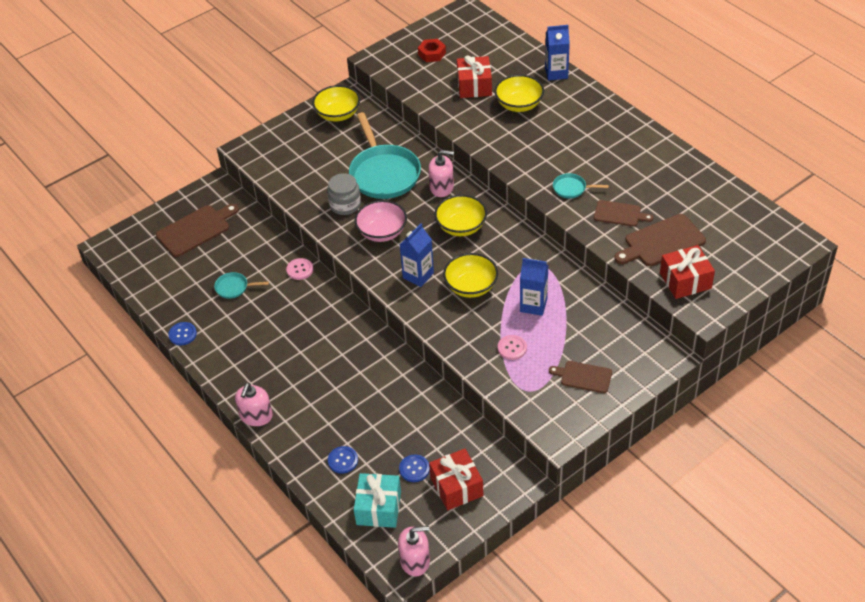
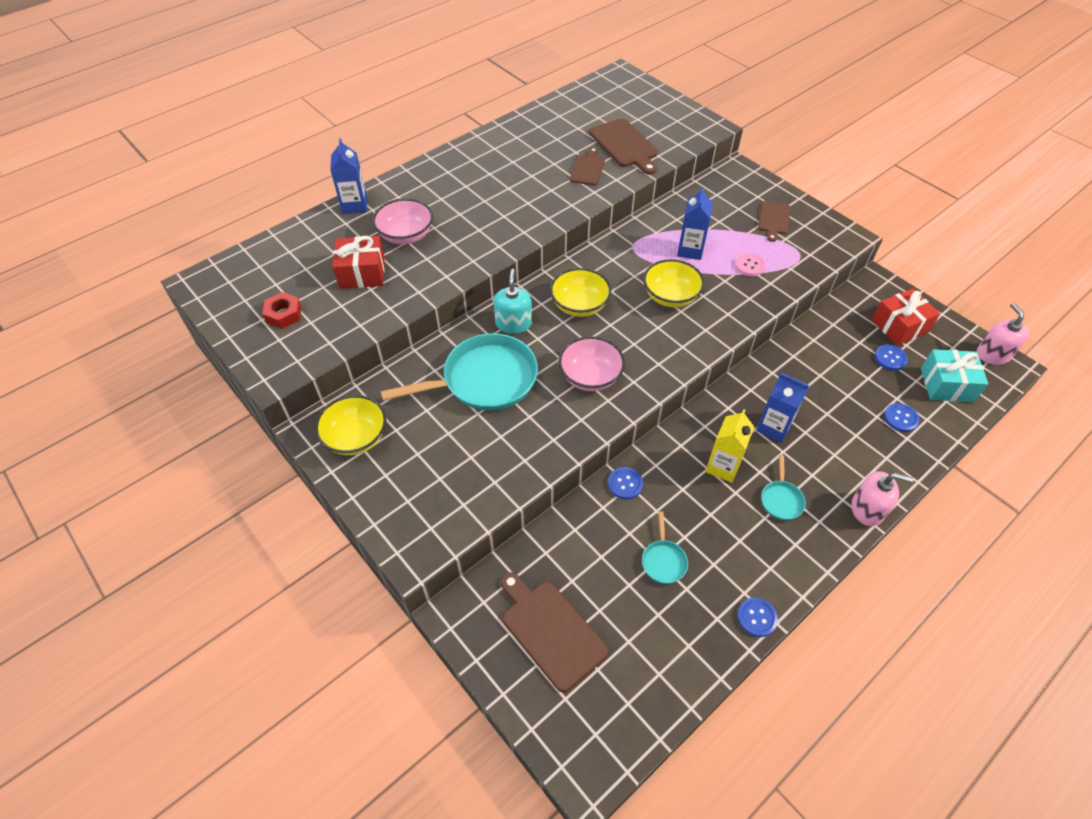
camera: 95 degrees left, 5 degrees up
(300, 270) = (625, 484): pink button -> blue button
(307, 329) = (723, 466): none -> yellow carton
(345, 205) = (541, 417): grey jar -> none
(418, 275) = (659, 340): blue carton -> blue carton (773, 427)
(441, 187) = (513, 323): pink soap dispenser -> turquoise soap dispenser
(519, 105) = (406, 235): yellow bowl -> pink bowl
(572, 188) = (550, 198): turquoise pan -> turquoise pan (781, 499)
(685, 280) = (673, 135): red gift -> none

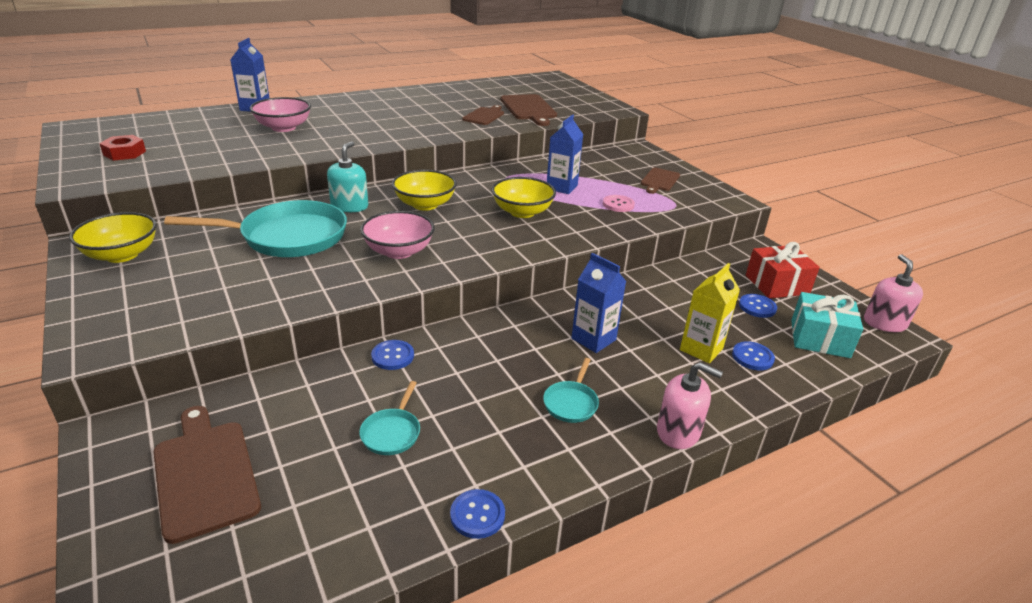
camera: 10 degrees right, 20 degrees down
(362, 273) = (222, 141): red gift -> none
(723, 466) = (515, 361): yellow carton -> yellow carton (701, 349)

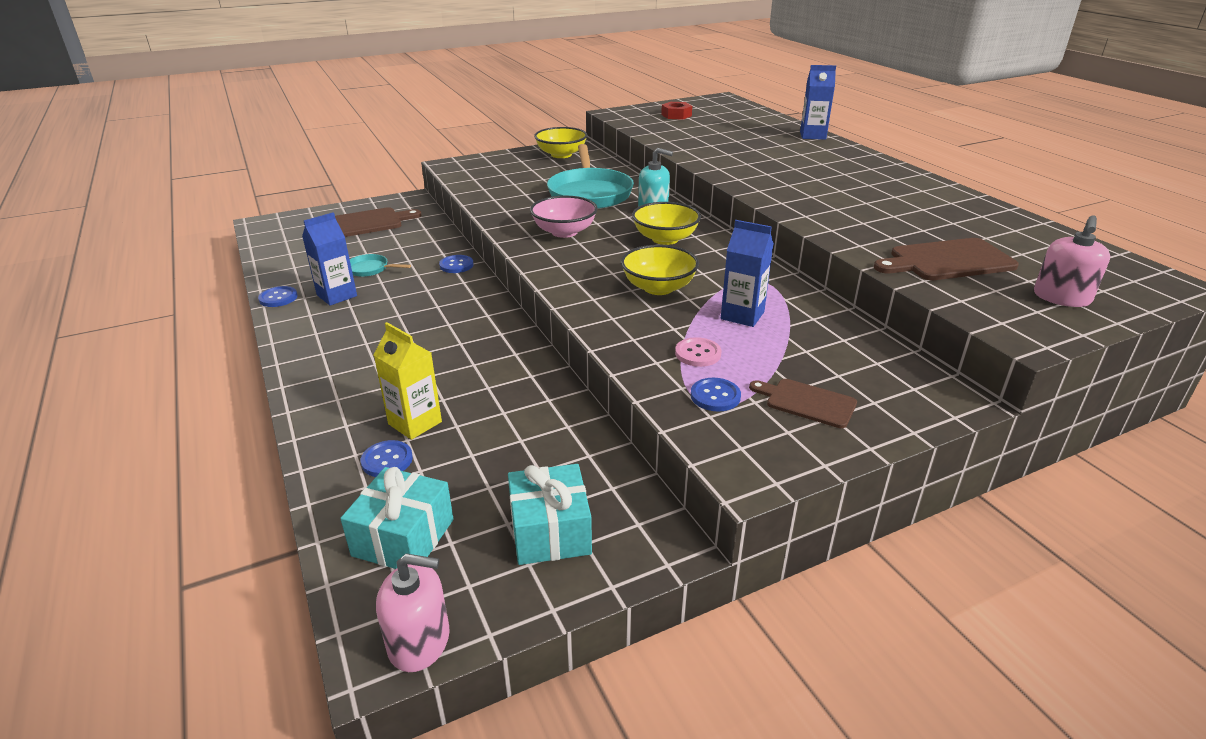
camera: 95 degrees right, 0 degrees up
(283, 128) = (764, 149): pink bowl -> none
(484, 116) = (884, 232): brown cutting board -> none
(571, 403) = (366, 337): turquoise pan -> none
(593, 339) = (453, 355): blue carton -> blue carton (337, 295)
(678, 431) = (302, 387): pink soap dispenser -> pink soap dispenser (1061, 297)
(757, 307) = (491, 492): blue button -> blue button (715, 396)
(777, 284) = (550, 531): red gift -> turquoise gift

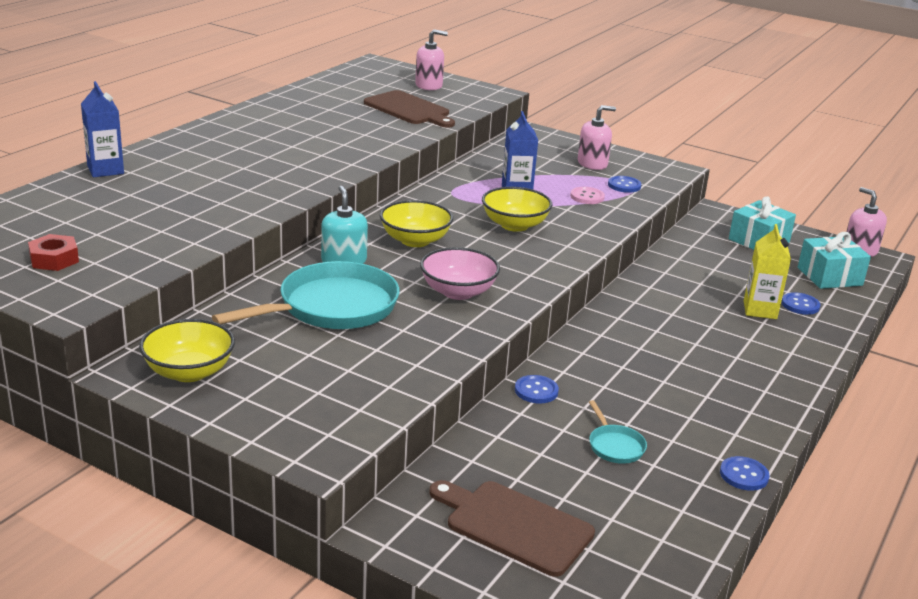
camera: 125 degrees left, 5 degrees down
(337, 295) = (687, 437): blue carton -> none
(807, 402) = (592, 163): brown cutting board -> pink soap dispenser

